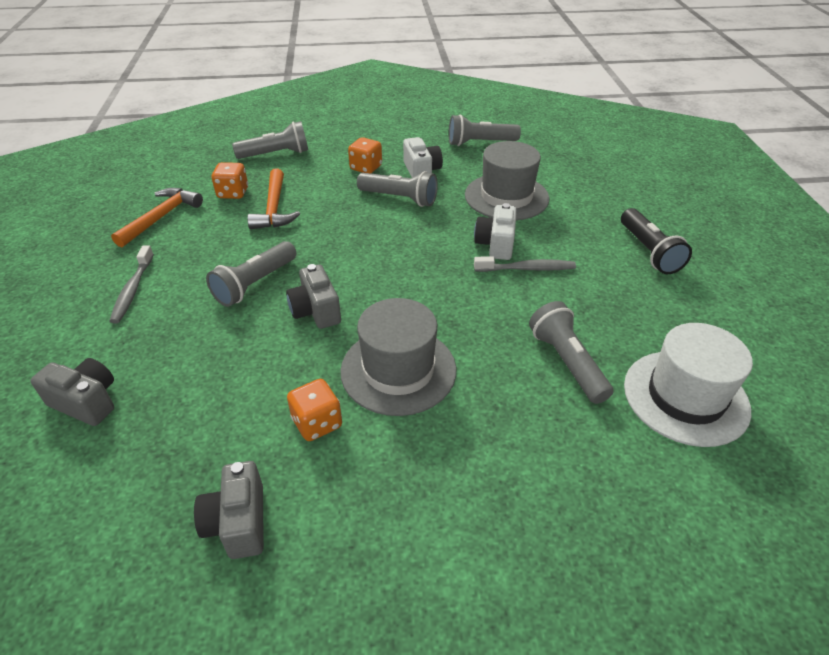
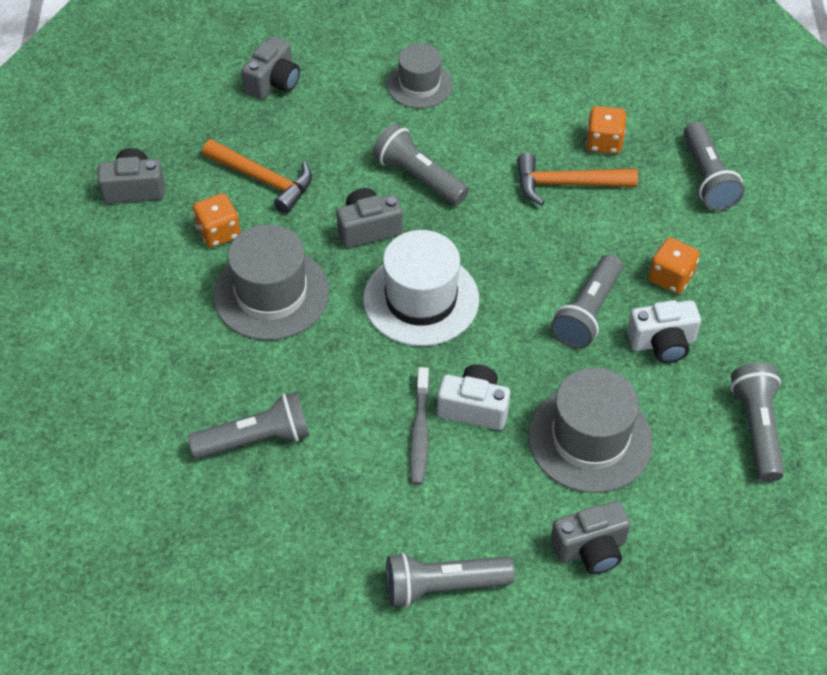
camera: 95 degrees right, 10 degrees up
(132, 290) = (419, 85): grey toothbrush -> grey hat
(161, 217) = (551, 86): orange hammer -> orange hammer (264, 180)
(589, 196) = (591, 549): none -> grey camera
(649, 251) = (443, 586): black flashlight -> grey flashlight
(685, 397) = (187, 537): white hat -> white hat (421, 299)

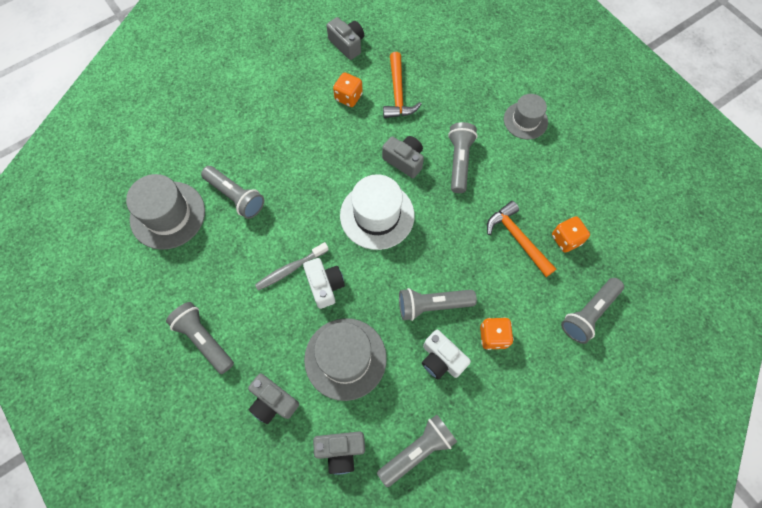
camera: 55 degrees right, 15 degrees up
(271, 294) = (328, 145): grey hat -> grey hat (168, 215)
(273, 82) = (466, 54): grey camera -> grey camera (341, 451)

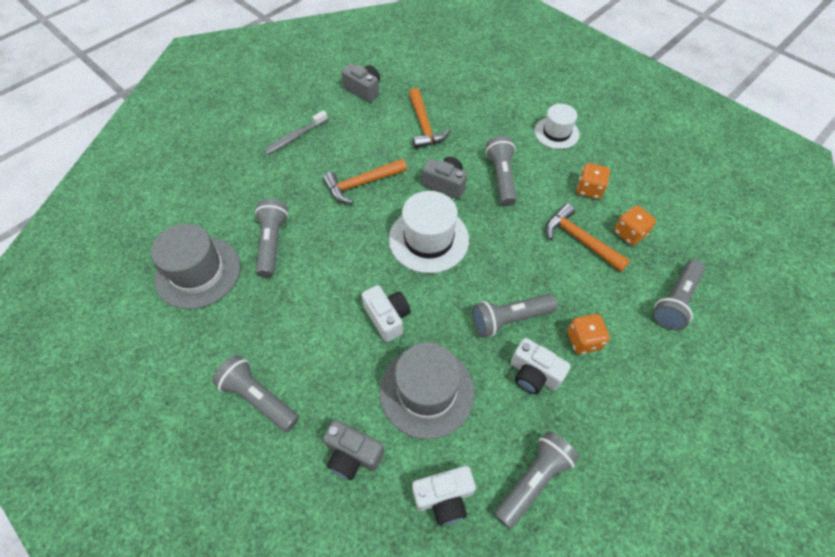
camera: 10 degrees left, 10 degrees down
(236, 196) = (272, 243): grey flashlight -> grey flashlight turned 120 degrees counterclockwise
(290, 269) = (345, 307): grey toothbrush -> grey toothbrush (295, 137)
(327, 148) = (362, 184): none -> orange hammer
(341, 451) = (444, 497): grey camera -> white camera
(348, 97) = (374, 135): orange dice -> orange dice (589, 190)
(525, 120) = (556, 133): grey hat -> white hat

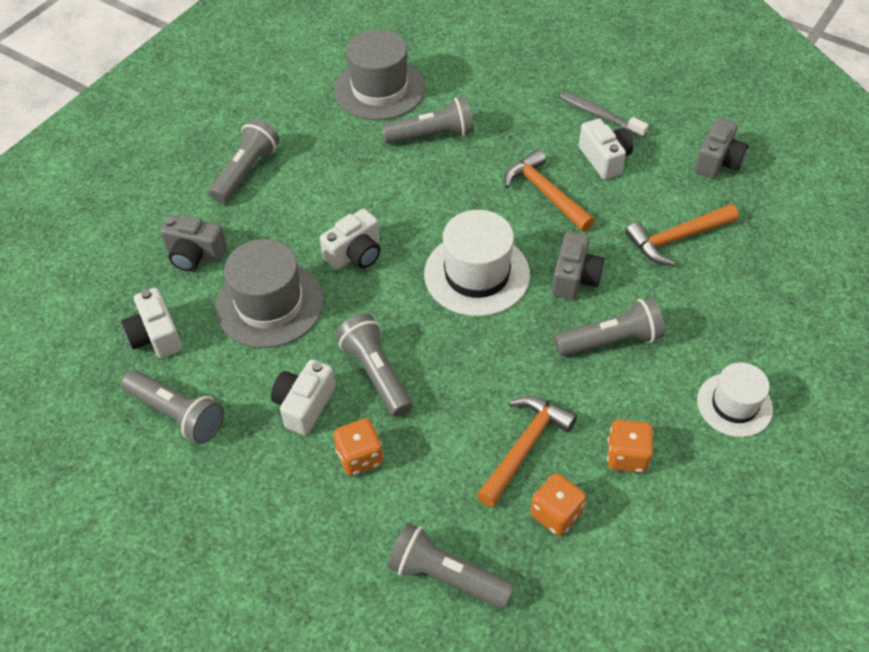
camera: 80 degrees right, 5 degrees down
(340, 144) = (604, 159): none -> white camera
(353, 454) = (195, 255): grey camera -> grey camera turned 90 degrees counterclockwise

